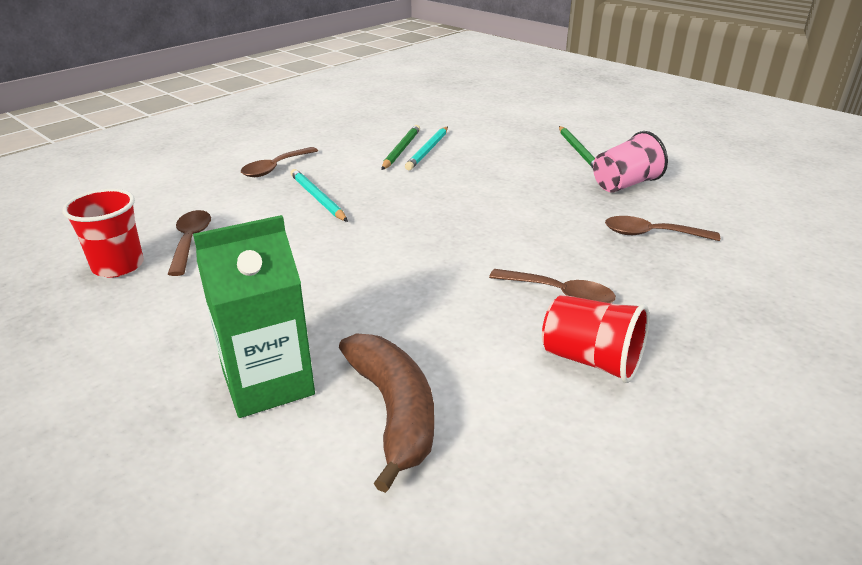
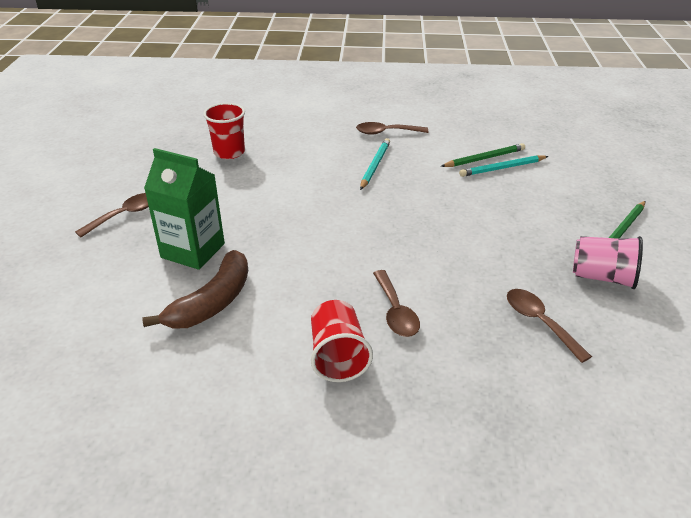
camera: 50 degrees right, 5 degrees up
(190, 241) = (275, 156): brown spoon -> brown spoon (124, 215)

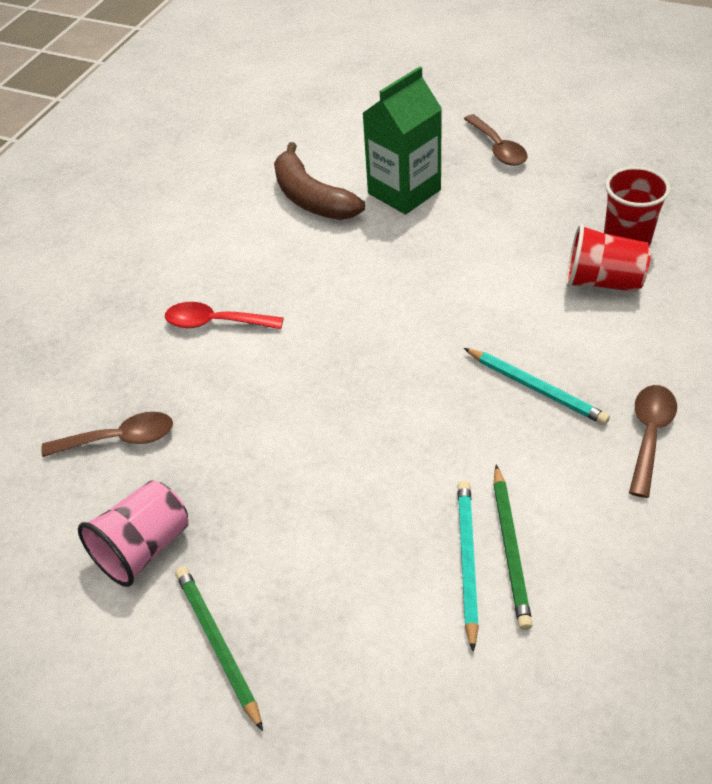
camera: 115 degrees right, 10 degrees up
(338, 356) = (185, 267): red cup -> red cup (602, 282)
(395, 311) = (215, 323): brown spoon -> red spoon

